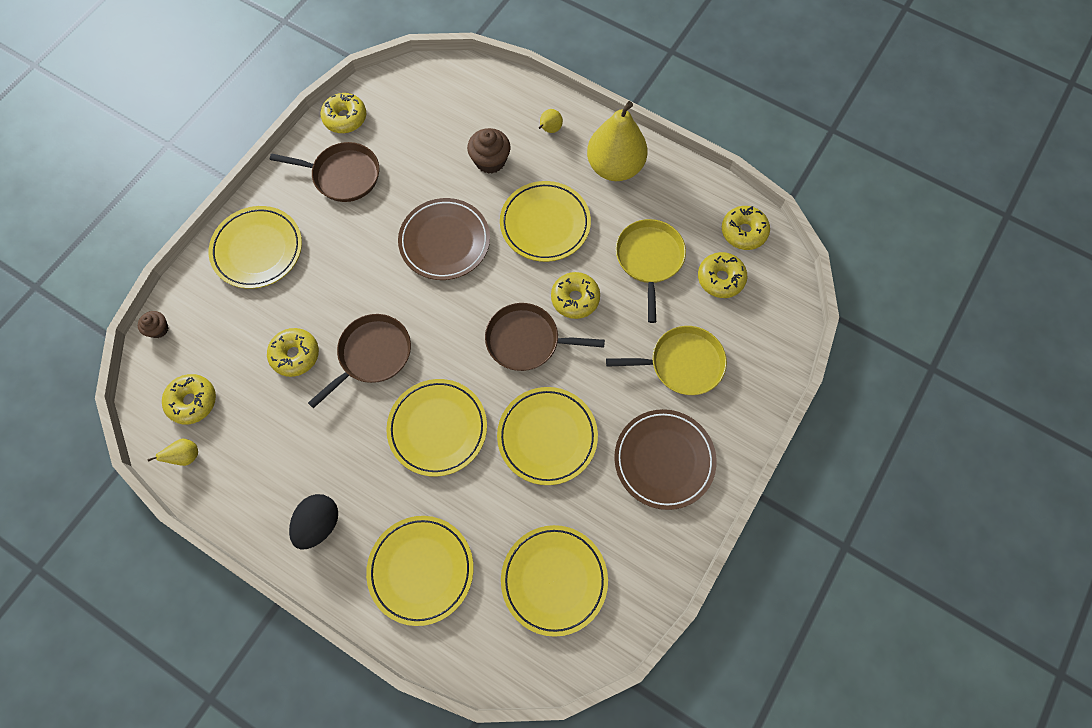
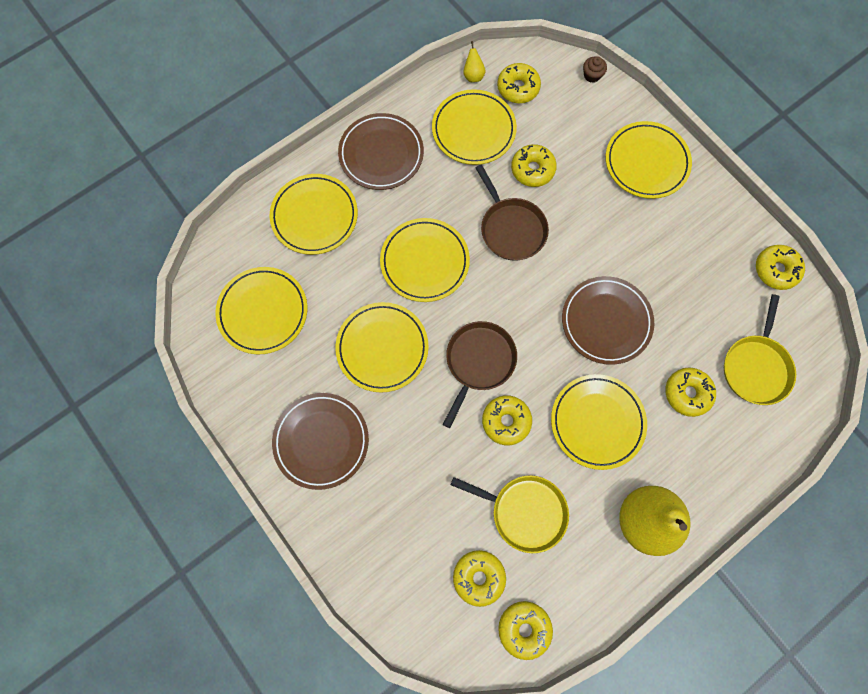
camera: 110 degrees right, 5 degrees up
(260, 431) = (473, 130): none -> yellow plate
(319, 524) = (381, 154): black egg -> brown plate
(343, 175) = (707, 251): brown pan -> none
(490, 161) = (687, 393): brown cupcake -> yellow donut
(550, 129) = (711, 468): yellow pear -> none
(682, 363) = (404, 497): yellow pan -> yellow pan (756, 367)

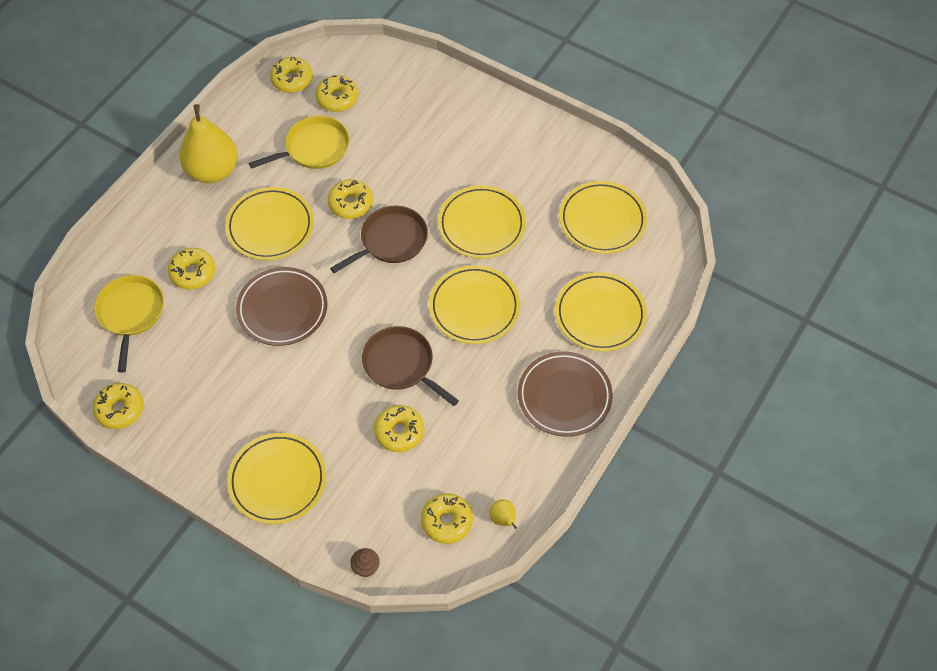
camera: 160 degrees right, 15 degrees down
(321, 441) = (501, 145): brown plate -> none
(473, 130) = (478, 455): yellow plate -> none
(478, 361) = (391, 240): brown pan -> brown pan turned 135 degrees counterclockwise
(524, 511) = (314, 148): yellow pan -> yellow pan turned 150 degrees clockwise

